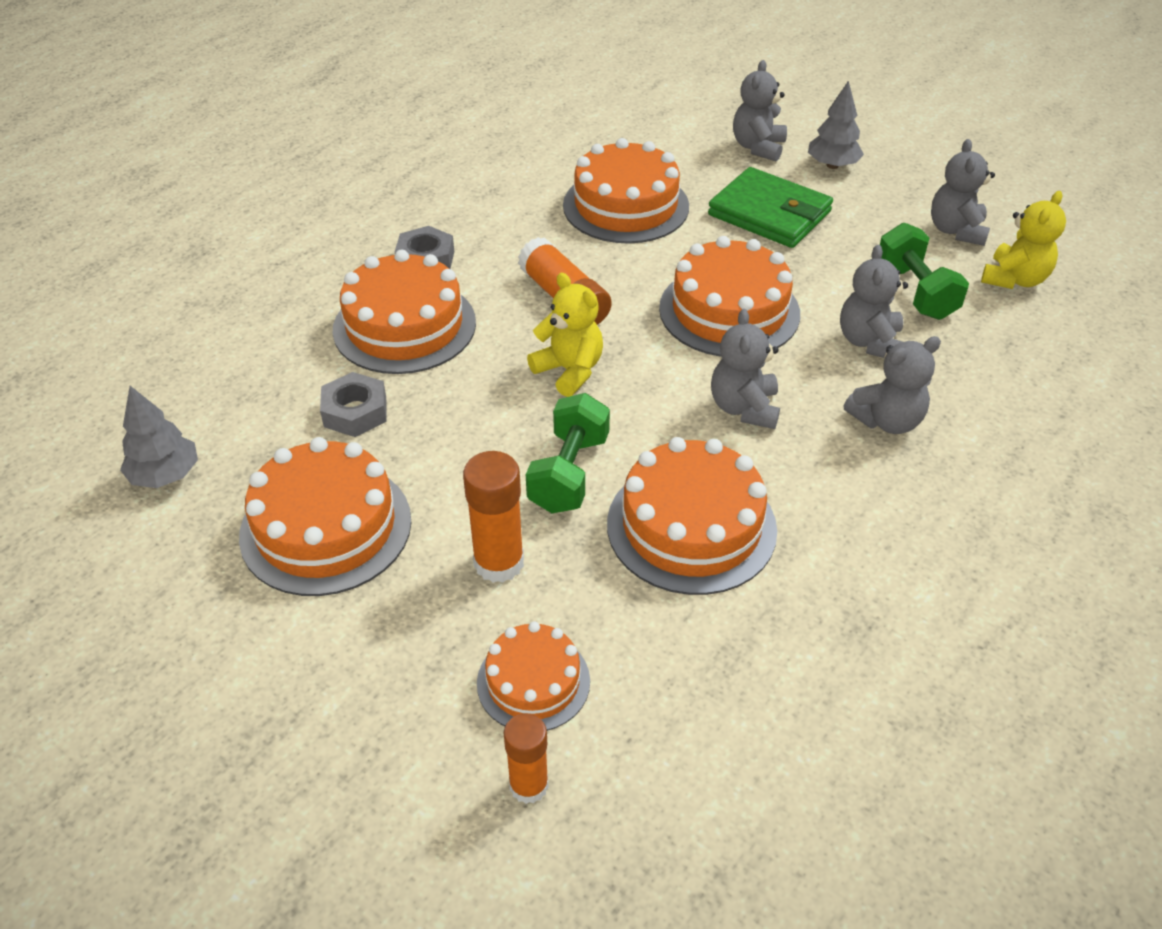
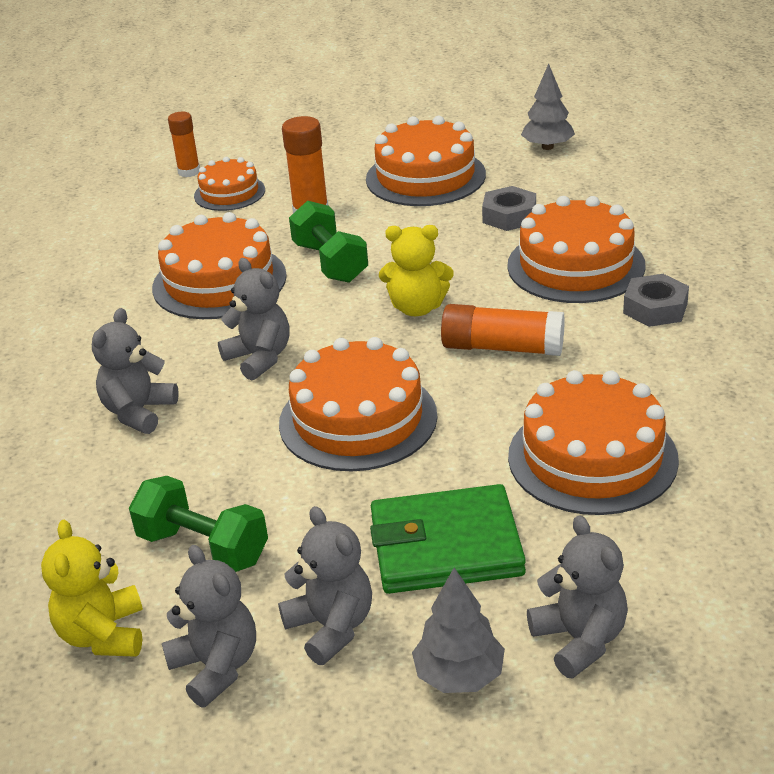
camera: 140 degrees right, 10 degrees down
(869, 342) = (206, 467): grey teddy bear -> grey teddy bear (331, 627)

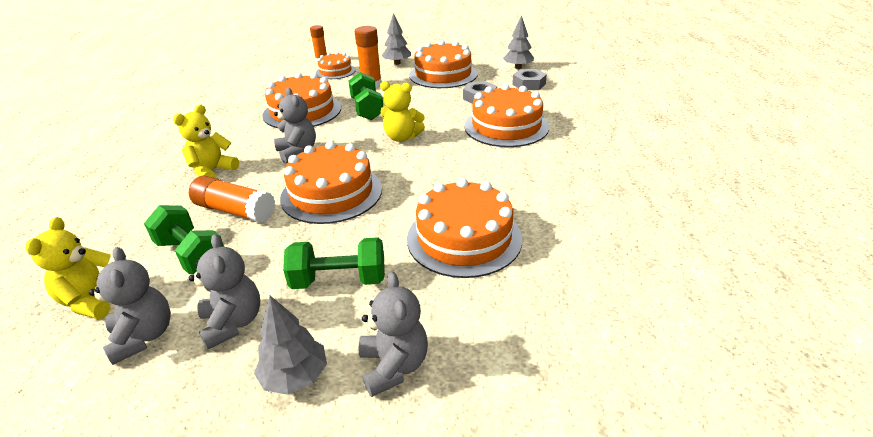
camera: 10 degrees right, 0 degrees up
(138, 412) = (212, 171): grey teddy bear -> yellow teddy bear
(332, 162) = (397, 63): none -> grey tree
(446, 546) = (339, 280): green wallet -> green dumbbell
(502, 347) = (440, 165): orange glue stick -> orange glue stick (235, 211)
(655, 308) = (544, 155): grey nut -> grey nut (529, 84)

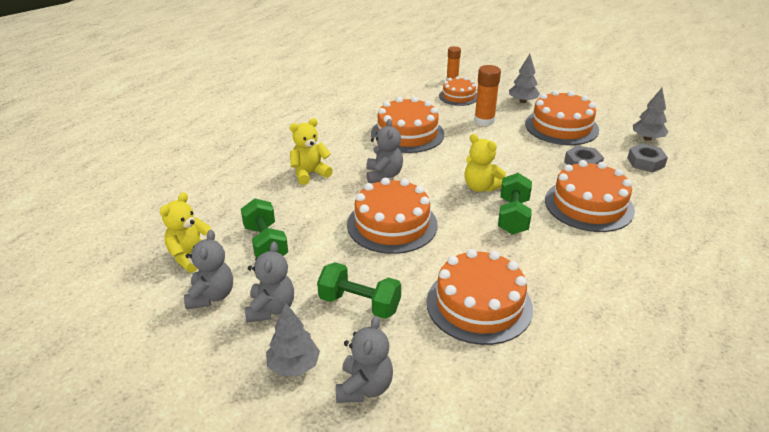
camera: 25 degrees right, 0 degrees up
(235, 211) = (311, 216): orange glue stick -> none
(367, 109) = (466, 147): green dumbbell -> green dumbbell (513, 216)

